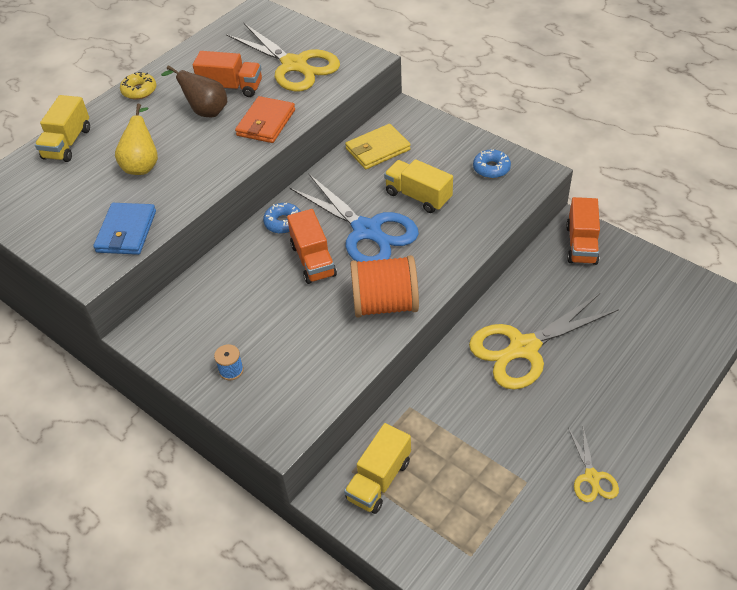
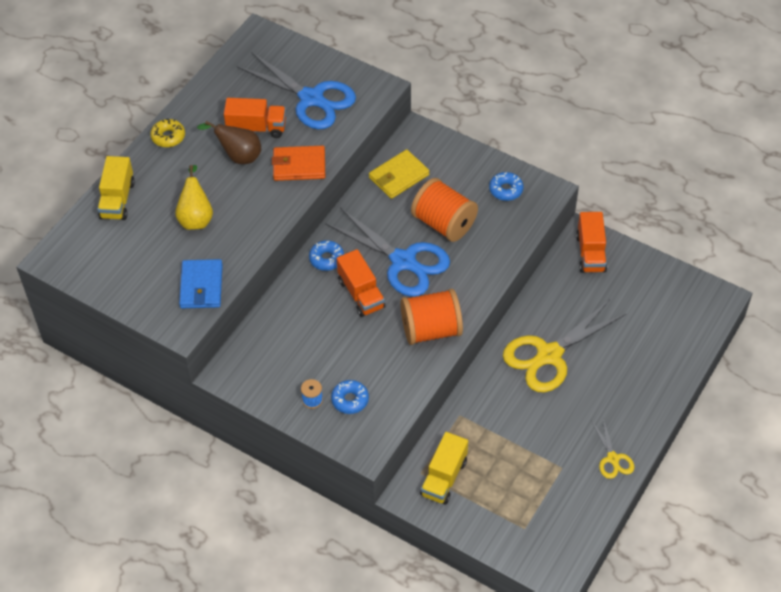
camera: 10 degrees left, 5 degrees up
(266, 123) = (299, 165): orange wallet -> orange wallet turned 75 degrees clockwise
(275, 374) = (350, 400): none -> blue donut
(294, 65) = (311, 98): yellow scissors -> blue scissors
(418, 196) = (444, 223): yellow truck -> orange spool

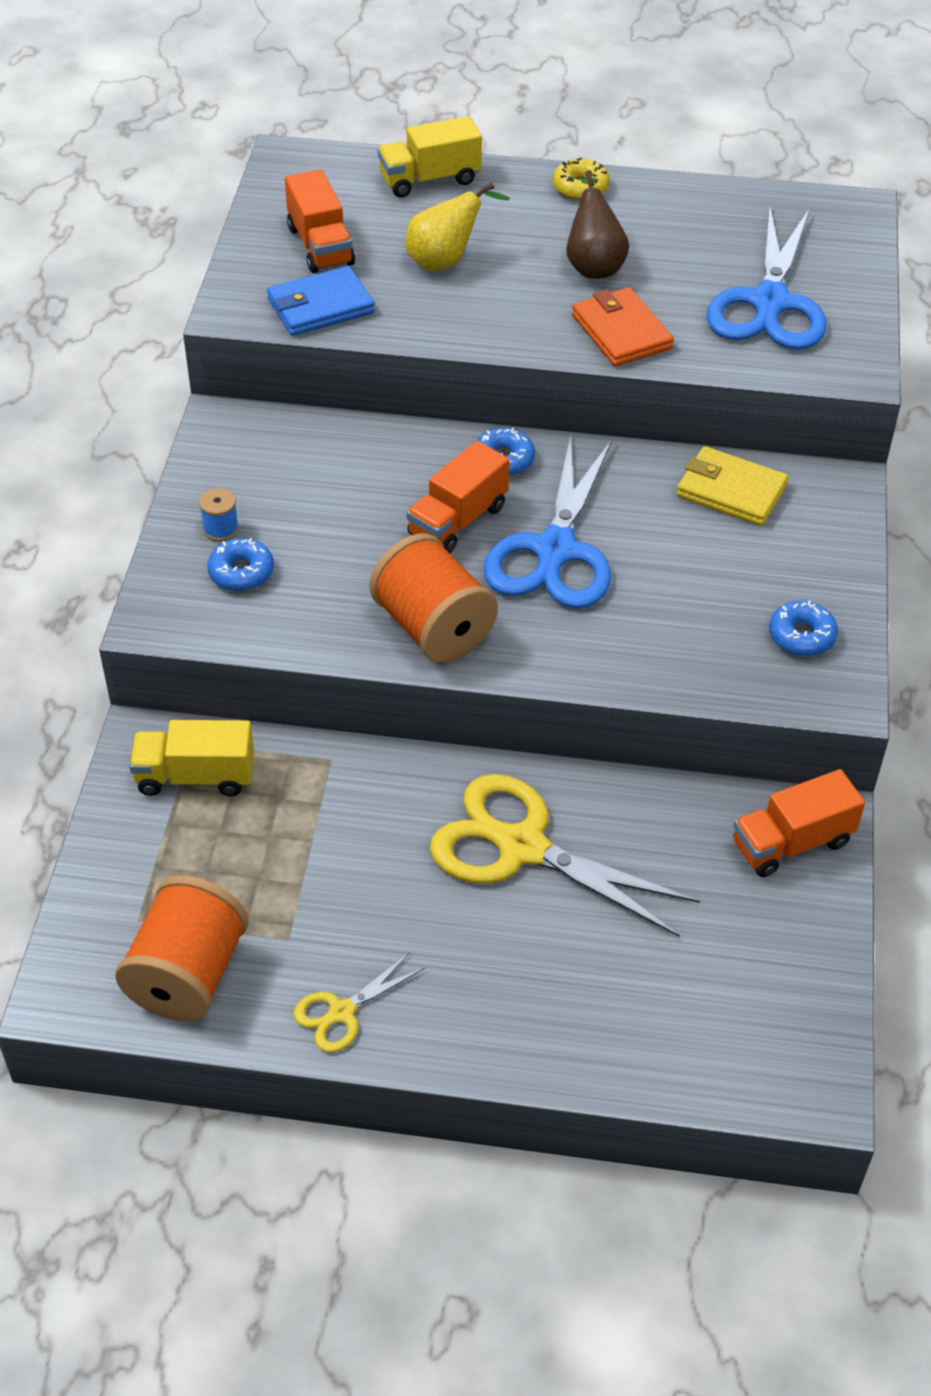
camera: 65 degrees right, 5 degrees down
(256, 128) = (664, 265): orange truck -> orange truck (320, 246)
(444, 223) = (669, 576): orange spool -> orange spool (188, 974)

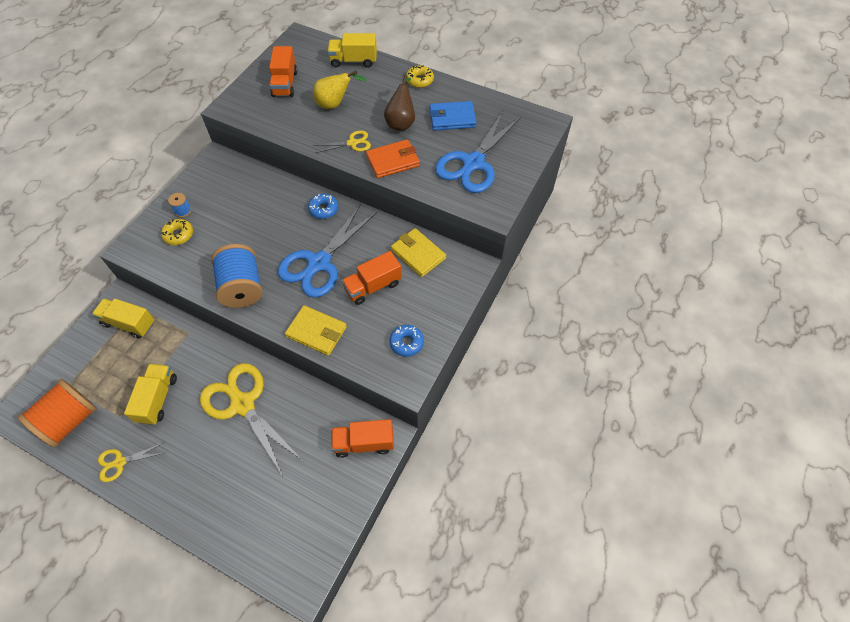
camera: 20 degrees right, 10 degrees up
(241, 572) = (178, 235): blue donut -> yellow donut
(320, 306) = (266, 114): blue wallet -> blue wallet (452, 118)
(345, 887) = (157, 399): none -> yellow truck
(433, 628) = (242, 287): orange spool -> blue spool
(458, 520) = (285, 235): orange truck -> orange truck (373, 286)
(524, 319) = (352, 143): none -> yellow scissors
(621, 332) = (393, 161): orange wallet -> orange wallet turned 75 degrees clockwise
(626, 662) = (316, 332): none -> yellow wallet

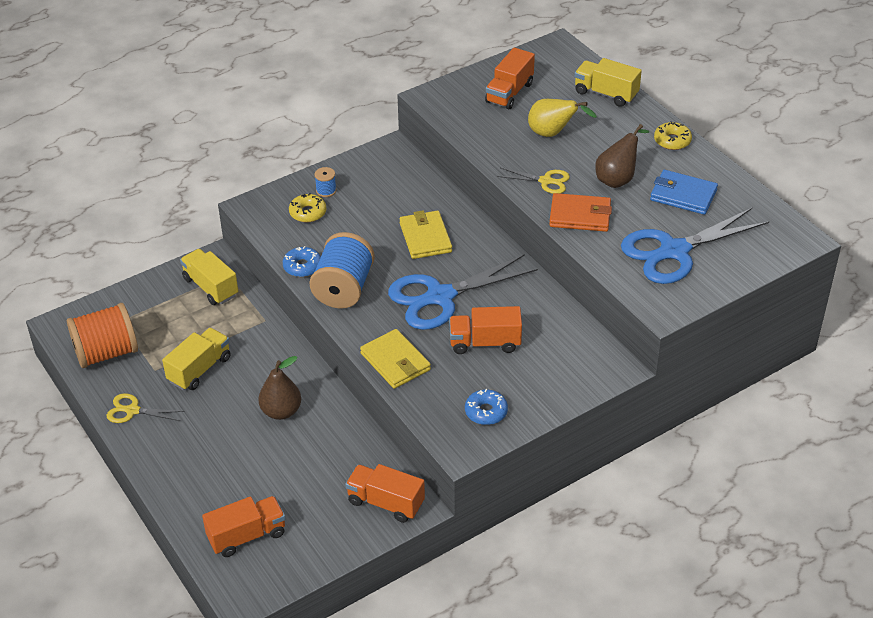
camera: 30 degrees right, 15 degrees down
(243, 404) = (281, 411): yellow scissors -> brown pear
(274, 528) = (247, 536): none -> orange truck
(323, 209) = (479, 245): blue donut -> blue donut (302, 266)
(418, 254) = (558, 331): yellow wallet -> yellow wallet (425, 237)

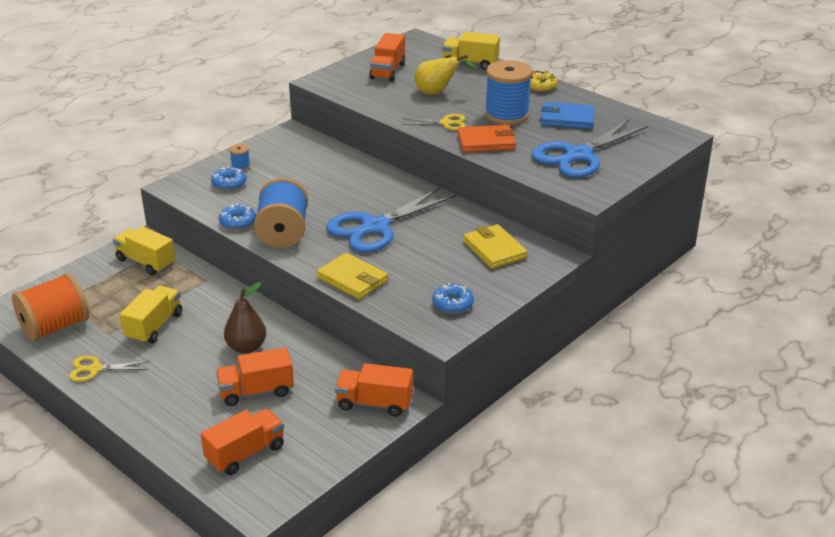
camera: 15 degrees left, 10 degrees down
(308, 213) = (229, 184): yellow donut -> blue donut
(425, 237) = (345, 187): yellow wallet -> yellow wallet (494, 249)
(485, 343) = (430, 254): orange truck -> orange truck (256, 391)
(617, 179) = (507, 115): brown pear -> blue spool

